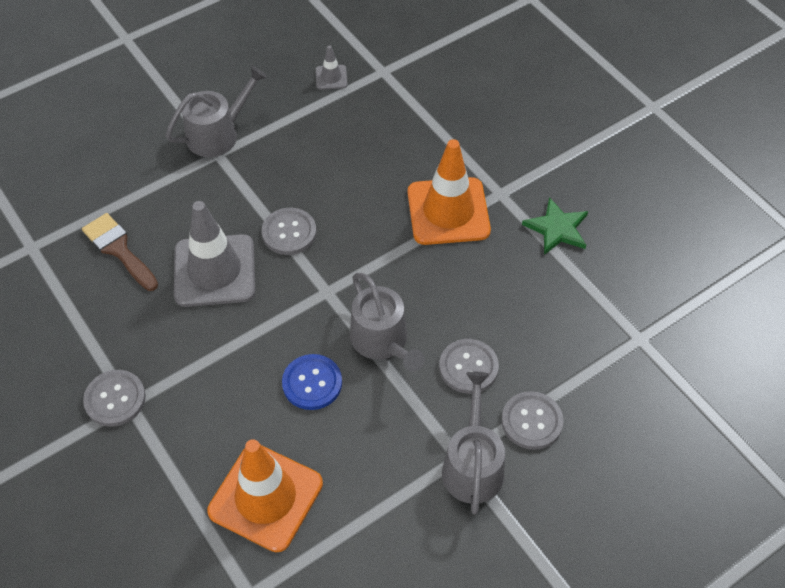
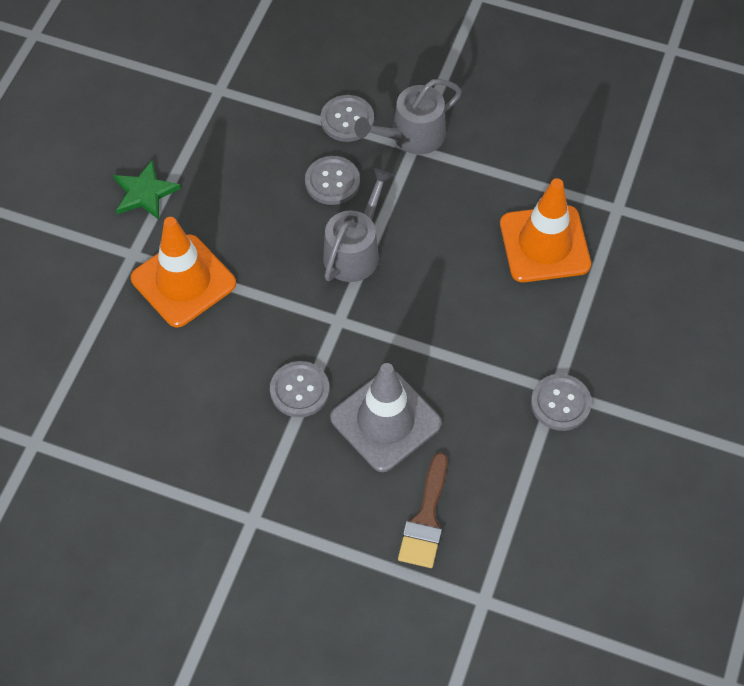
camera: 125 degrees left, 5 degrees up
(218, 134) = (227, 538): grey watering can -> none
(312, 383) = (431, 275): blue button -> none
(331, 77) = (75, 486): grey traffic cone -> none

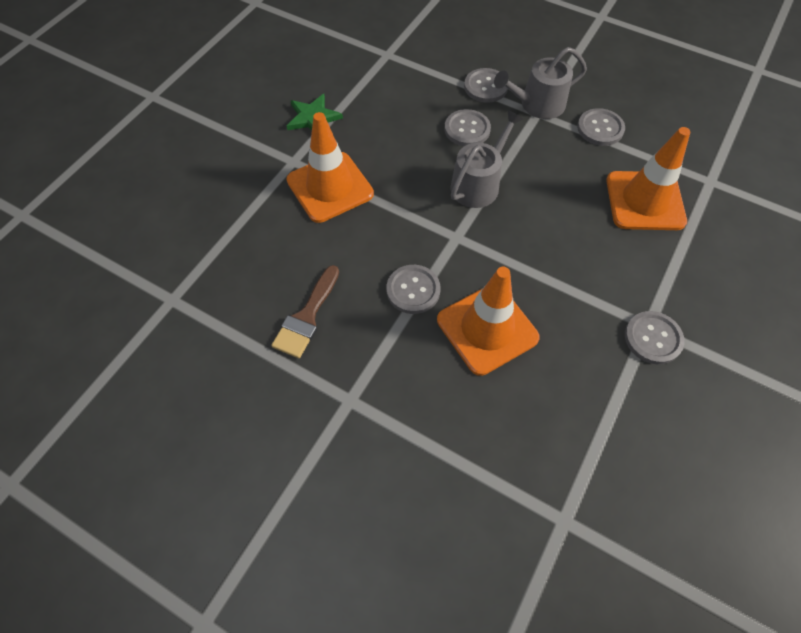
camera: 10 degrees right, 0 degrees up
(385, 421) = (487, 329): grey traffic cone -> orange traffic cone
(426, 519) = (514, 427): brown brush -> brown brush (307, 317)
(488, 158) = (600, 128): none -> grey button

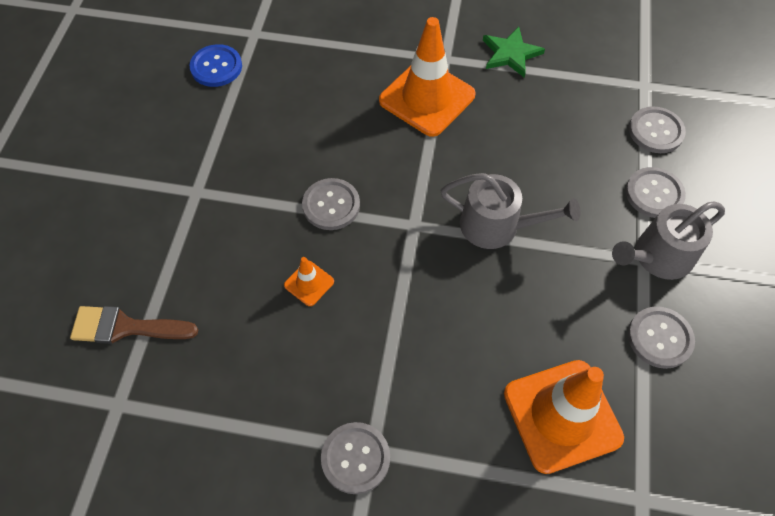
camera: 70 degrees right, 0 degrees up
(197, 345) = (216, 67): none -> blue button
(307, 317) = (270, 131): brown brush -> brown brush (125, 327)
(467, 129) = (573, 193): grey button -> grey button (655, 131)
(487, 329) = (309, 283): orange traffic cone -> orange traffic cone, size x0.44
(537, 105) = (658, 257): grey watering can -> grey watering can turned 75 degrees counterclockwise

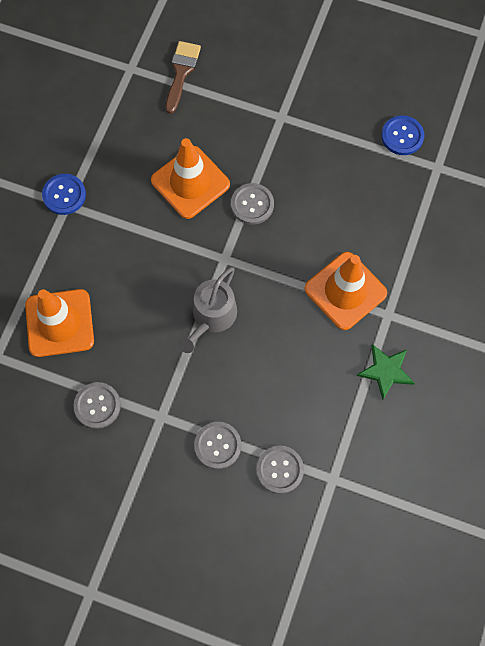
camera: 100 degrees right, 10 degrees up
(309, 283) = (190, 182): orange traffic cone -> orange traffic cone, size x2.25
(355, 458) = (64, 195): grey button -> blue button
(658, 257) = (161, 428): grey watering can -> none

